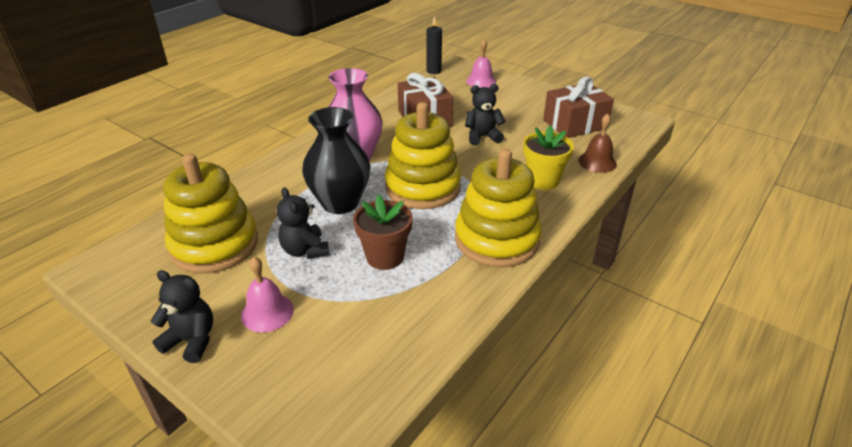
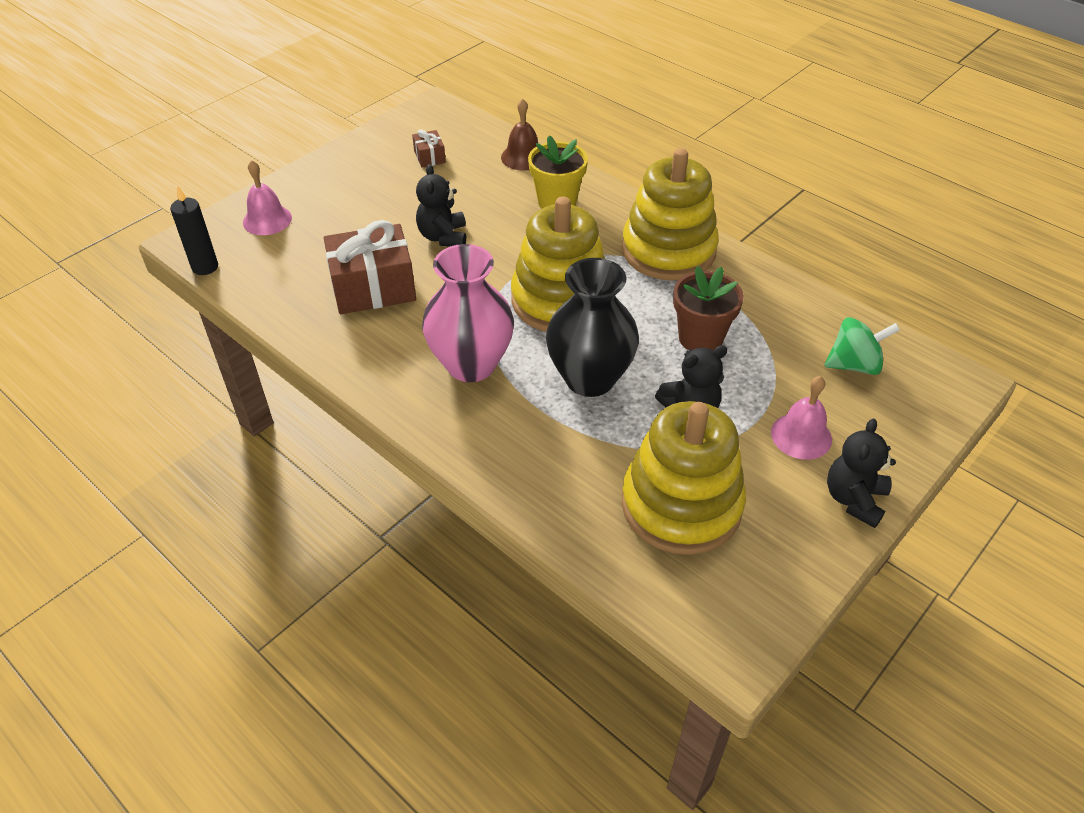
camera: 85 degrees left, 10 degrees up
(351, 357) = (854, 365): none -> green spinning top
(575, 124) = (429, 157): brown gift -> brown gift, size x0.46

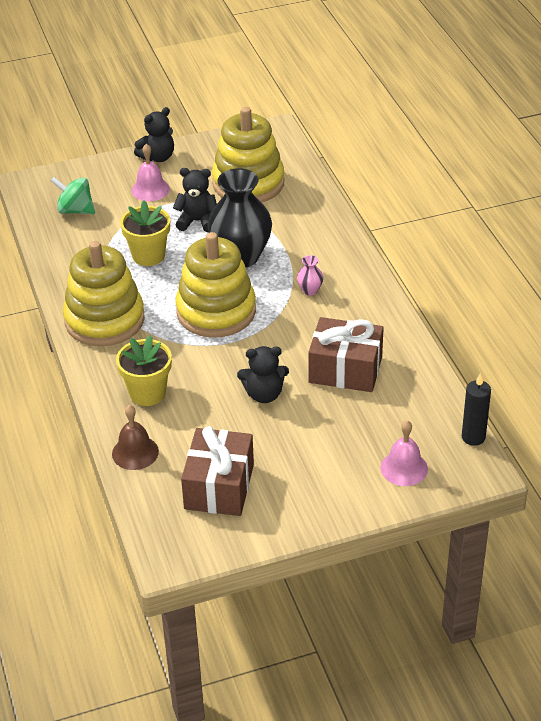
camera: 150 degrees left, 5 degrees down
(429, 157) = (219, 486): brown gift -> brown gift, size x2.17
(443, 237) = (264, 394): black teddy bear -> black teddy bear turned 60 degrees clockwise
(471, 364) = (310, 290): pink vase -> pink vase, size x0.40
(700, 338) = (148, 255): brown flower pot -> yellow flower pot

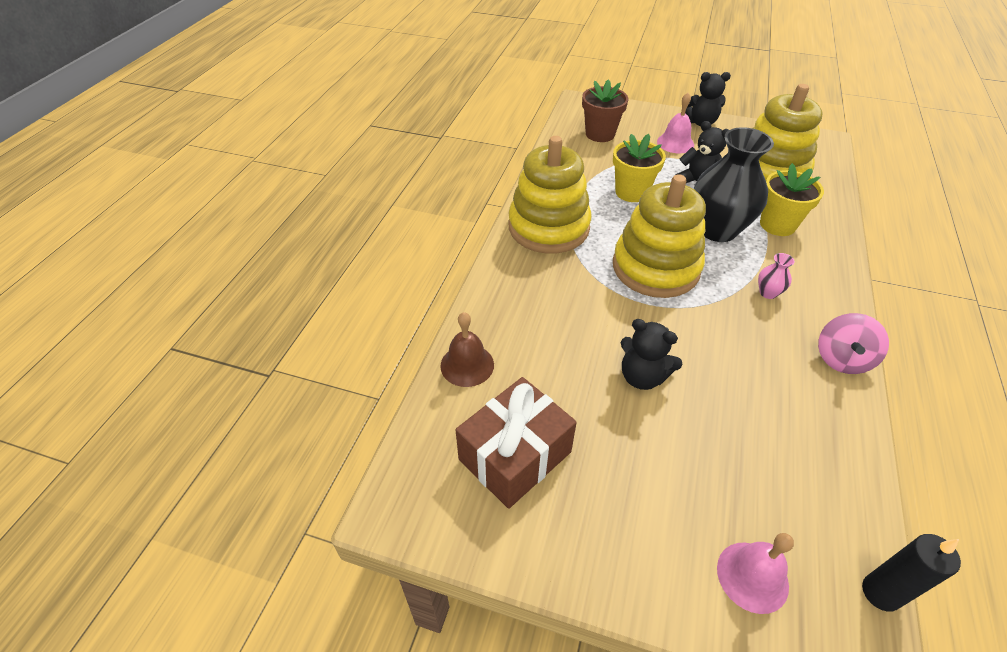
camera: 35 degrees right, 5 degrees up
(75, 210) = (600, 134): green spinning top -> brown flower pot
(147, 393) = (529, 312): yellow flower pot -> yellow flower pot (777, 225)
(345, 369) = (754, 398): brown gift -> none
(385, 314) = (841, 359): none -> pink spinning top

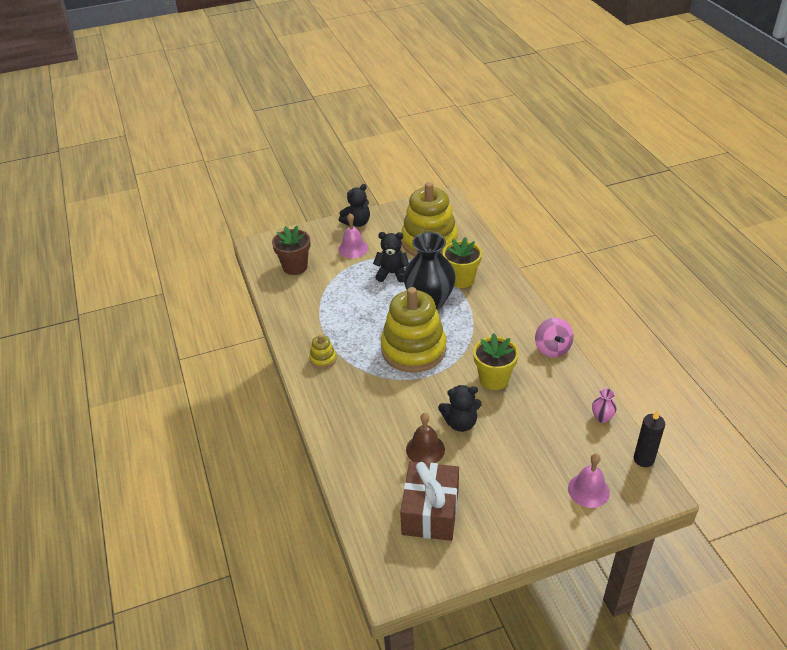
camera: 35 degrees left, 5 degrees down
(467, 365) = (355, 480): brown bell -> brown bell (425, 449)
(548, 227) = (323, 359): yellow stacking toy -> yellow stacking toy, size x0.41
(631, 192) = (355, 303): yellow flower pot -> yellow flower pot (494, 379)
(768, 293) = (488, 329): pink vase -> pink vase (602, 417)

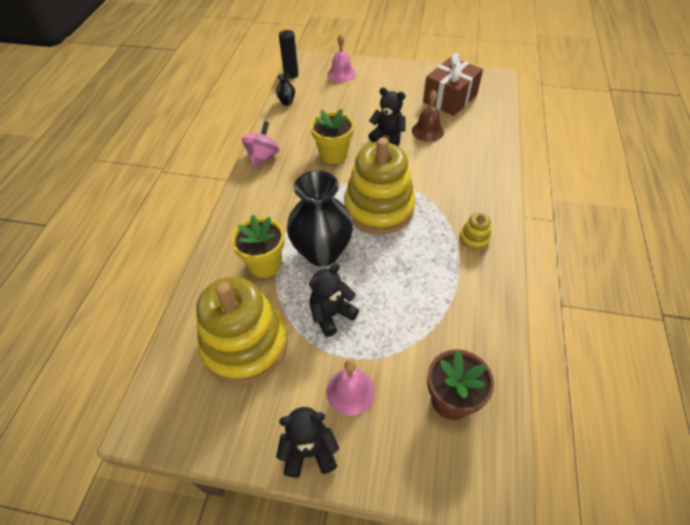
camera: 150 degrees left, 10 degrees up
(392, 273) = (331, 314): black teddy bear -> black teddy bear turned 105 degrees clockwise
(602, 417) = (286, 102): pink vase -> black vase

